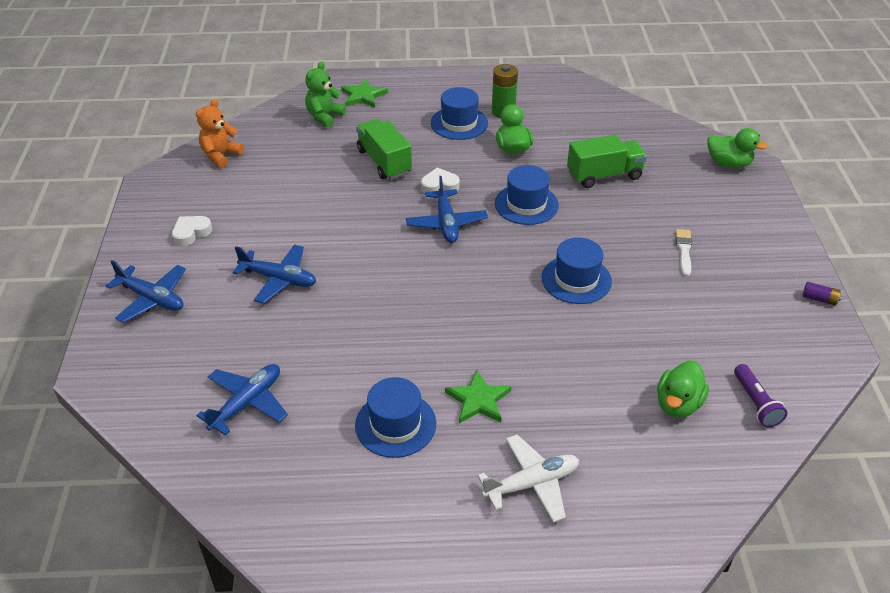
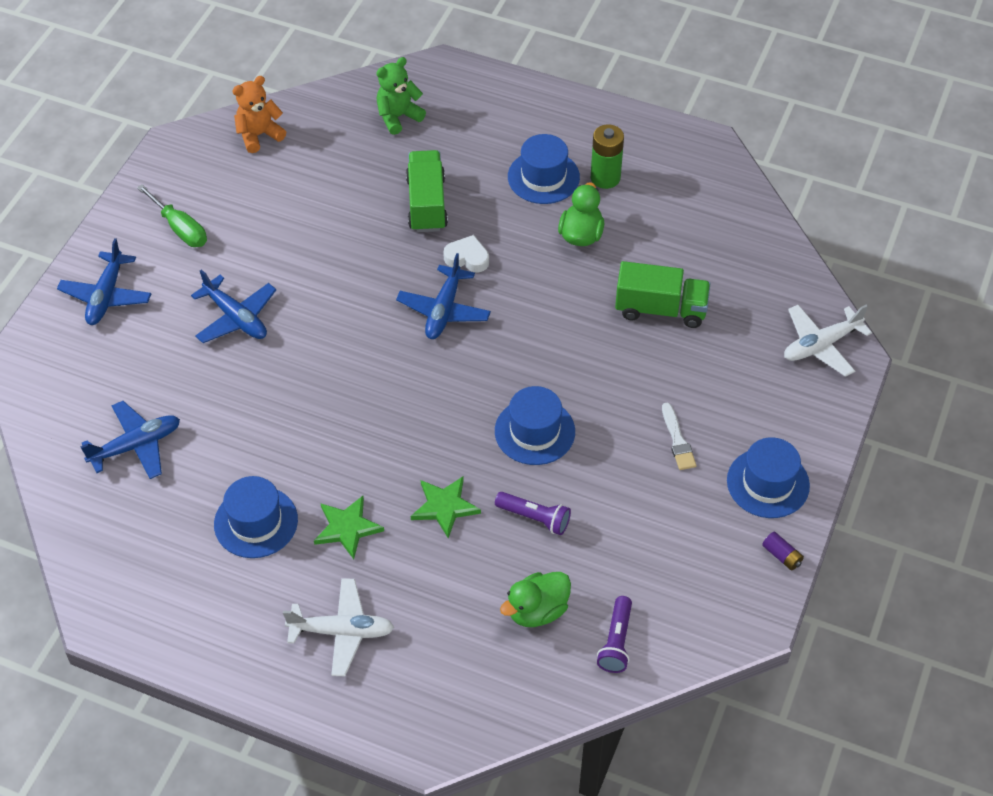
camera: 25 degrees right, 10 degrees up
(151, 299) = (106, 296): blue plane -> blue plane turned 45 degrees clockwise
(191, 233) = (180, 228): white heart -> green screwdriver
(363, 96) = (458, 100): green star -> green star (444, 507)
(526, 204) = (546, 317): blue hat -> blue hat (768, 483)
(622, 338) = (534, 518): none -> purple flashlight
(684, 251) = (677, 440): white brush -> white brush turned 135 degrees clockwise
(728, 163) = (821, 345): green duck -> white plane

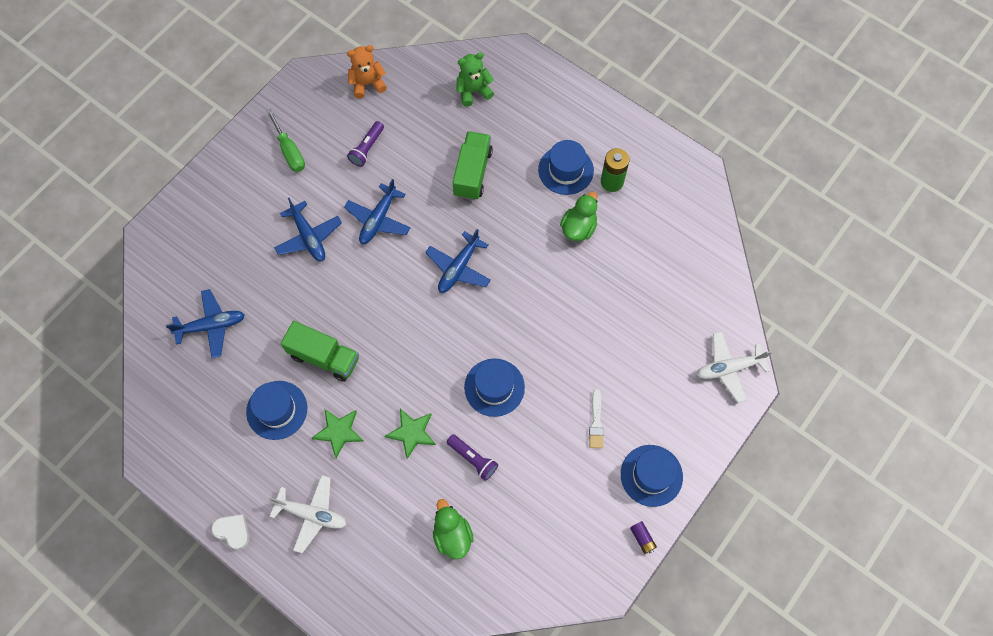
camera: 15 degrees right, 15 degrees up
(106, 296) = (223, 196): blue plane -> blue plane (378, 219)
(467, 258) = (488, 227): white heart -> white heart (233, 531)
(537, 611) = (452, 535): green duck -> green duck turned 90 degrees clockwise
(616, 641) = (501, 575): purple flashlight -> purple flashlight (367, 148)
(660, 309) = (618, 307): green truck -> green truck (324, 357)

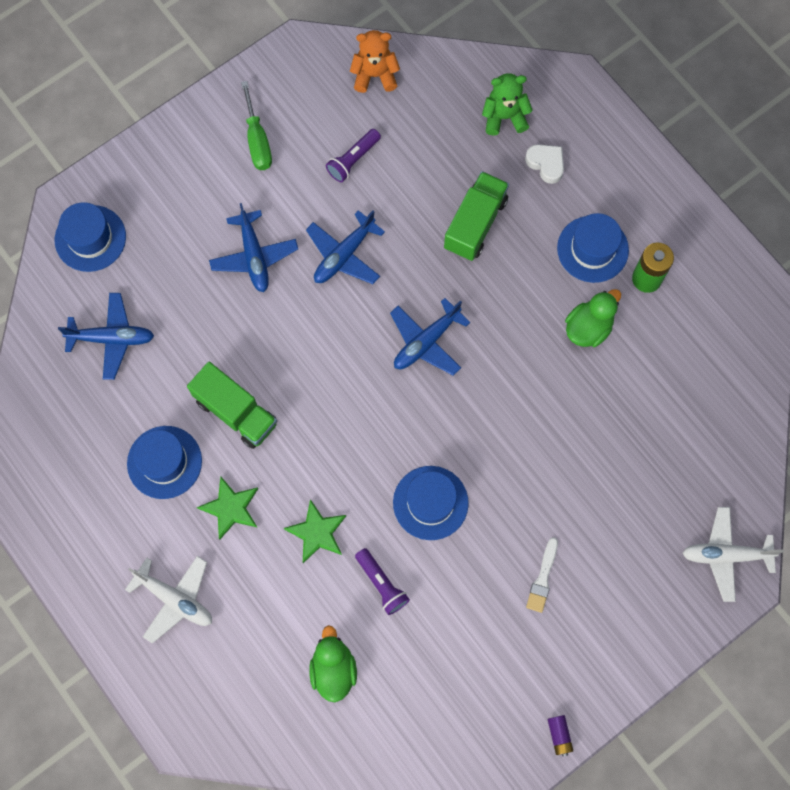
camera: 15 degrees right, 5 degrees up
(233, 531) = (79, 595): white heart -> white heart (546, 164)
(651, 475) = (592, 662): blue hat -> blue hat (90, 238)

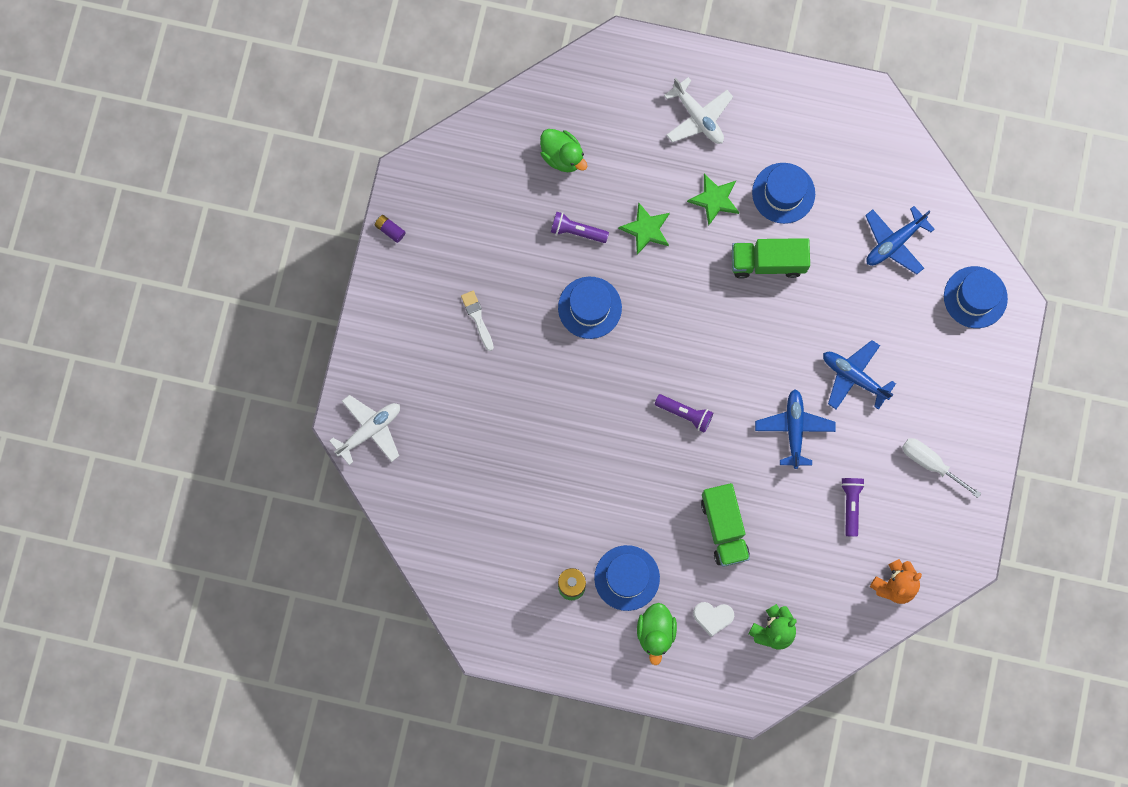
camera: 140 degrees right, 5 degrees up
(175, 599) = (698, 117): white plane -> white plane turned 120 degrees counterclockwise
(257, 140) = (930, 463): green screwdriver -> white screwdriver
(426, 341) = (685, 414): blue plane -> purple flashlight
(588, 328) = (583, 515): green duck -> green duck (655, 632)

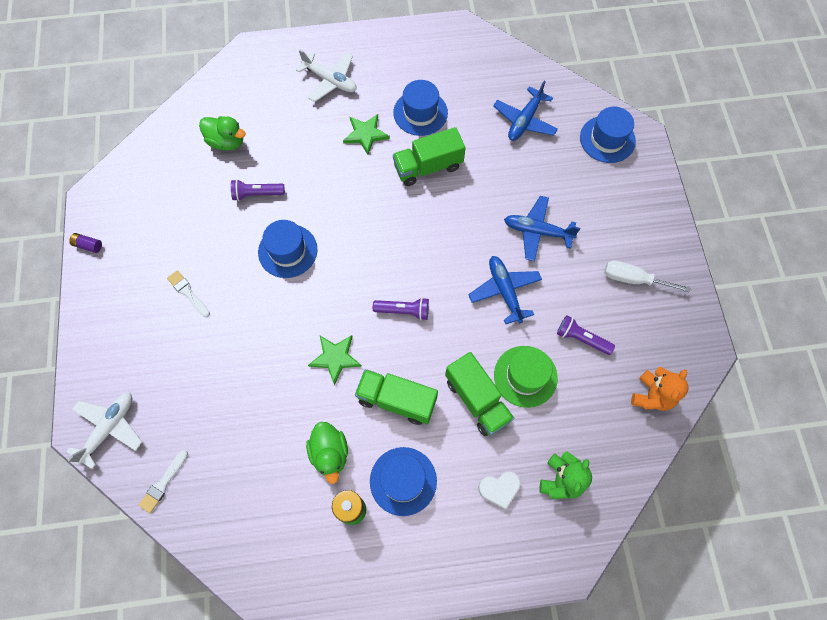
camera: 20 degrees left, 10 degrees down
(407, 500) = (163, 483): none -> white brush
(646, 229) = (316, 174): green star -> green star (335, 358)
(647, 501) = (397, 400): none -> green truck
(655, 632) = (450, 525): green duck -> green duck (330, 453)
(779, 522) = (525, 376): none -> green hat
(850, 505) = (581, 338): purple flashlight -> purple flashlight turned 45 degrees counterclockwise

